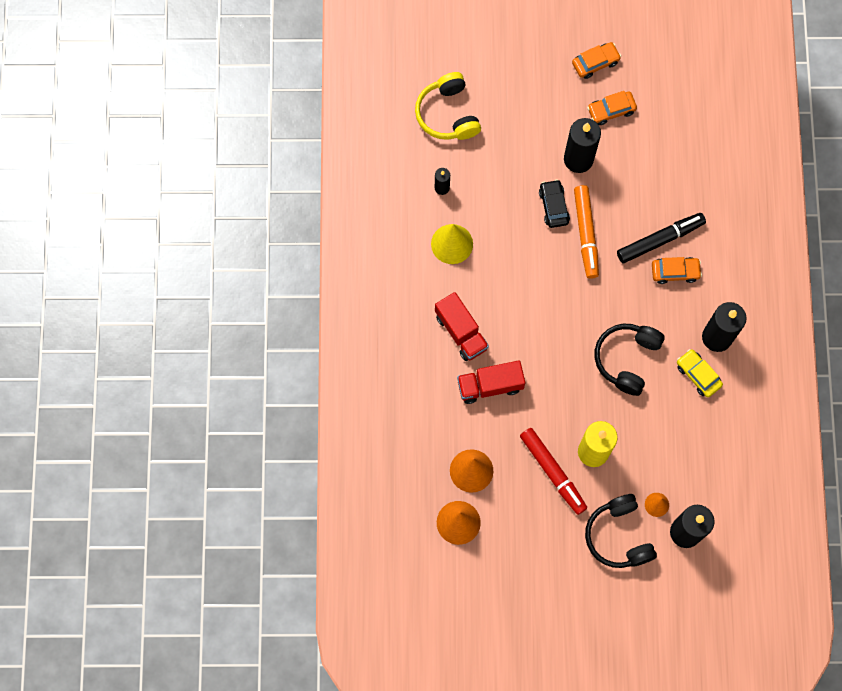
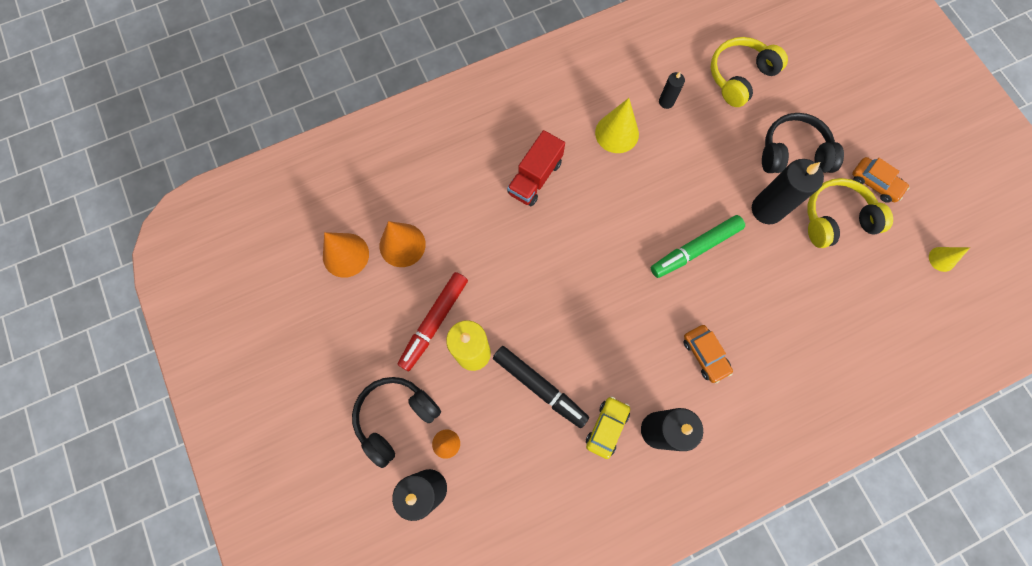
camera: 65 degrees right, 0 degrees up
(490, 385) = (495, 226): red truck -> none
(553, 206) = (705, 207): black car -> none
(586, 234) = (695, 249): orange marker -> green marker
(611, 110) = (836, 218): orange car -> yellow headphones
(626, 359) = (586, 345): black headphones -> black headphones (793, 153)
(660, 240) = (730, 324): black marker -> black marker (540, 387)
(680, 51) = (941, 259): none -> yellow cone

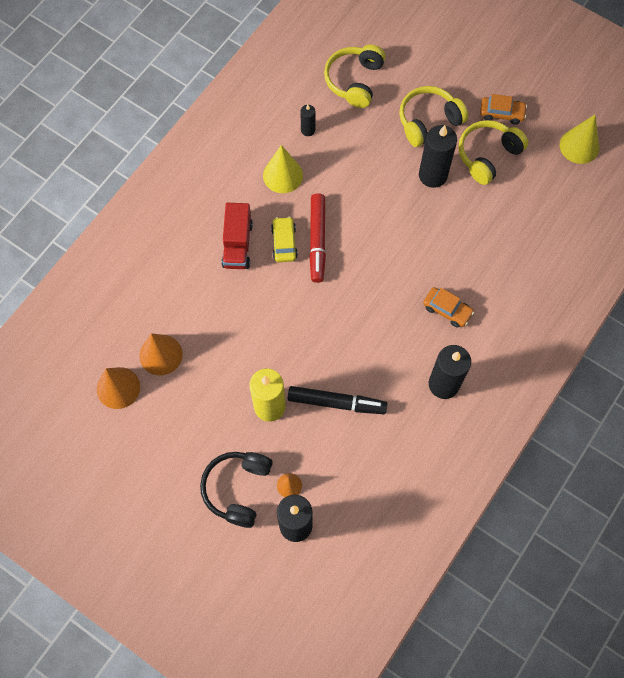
camera: 30 degrees left, 5 degrees down
(434, 322) = (224, 400): red marker -> red marker (317, 241)
(606, 427) = (404, 404): yellow car -> yellow car (284, 243)
(695, 249) = (395, 234): green marker -> none
(793, 153) = (428, 121): black headphones -> yellow headphones
(941, 259) = (579, 146): yellow cone -> yellow cone, size x1.79

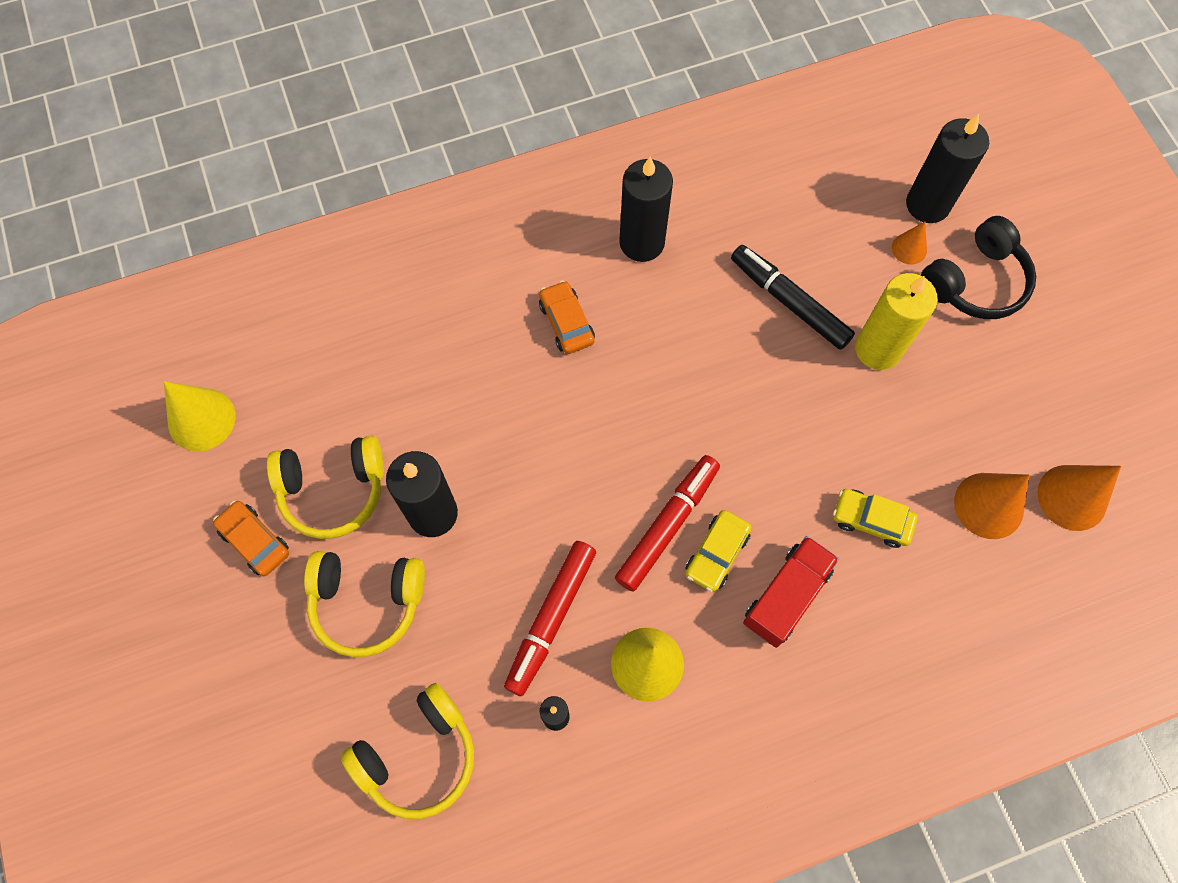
camera: 145 degrees left, 0 degrees up
(217, 307) = (871, 520): none -> yellow car
(340, 166) = (551, 619): none -> red marker

